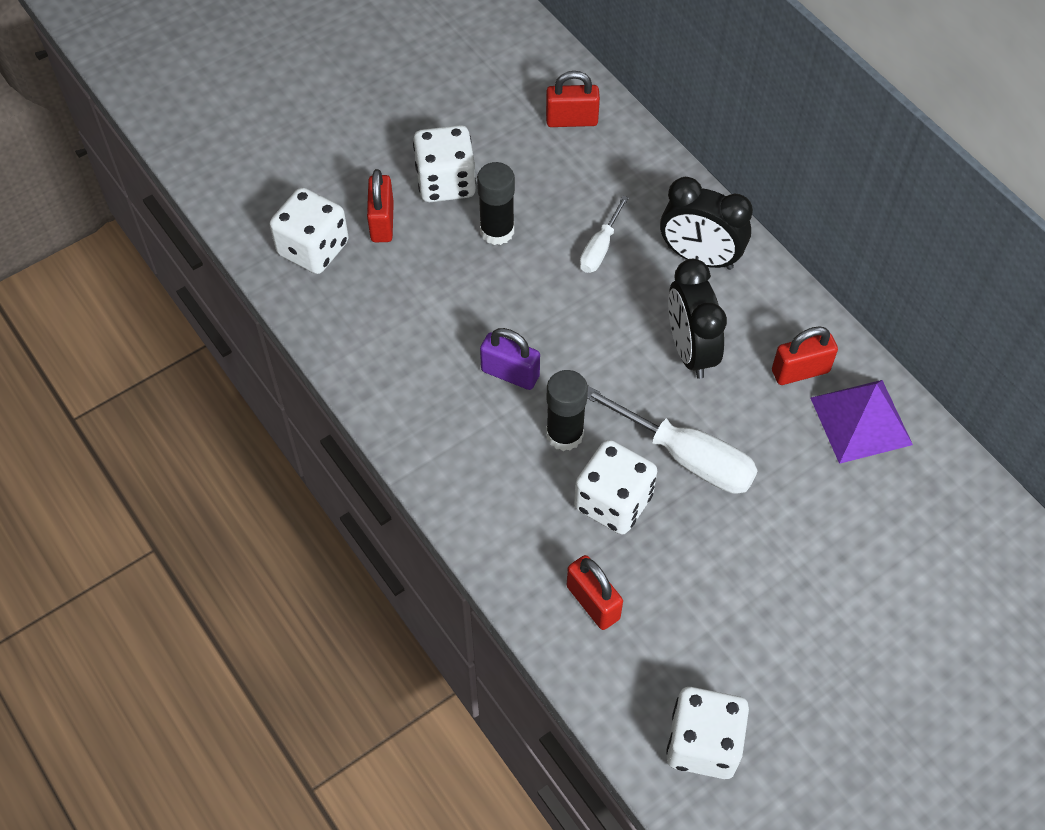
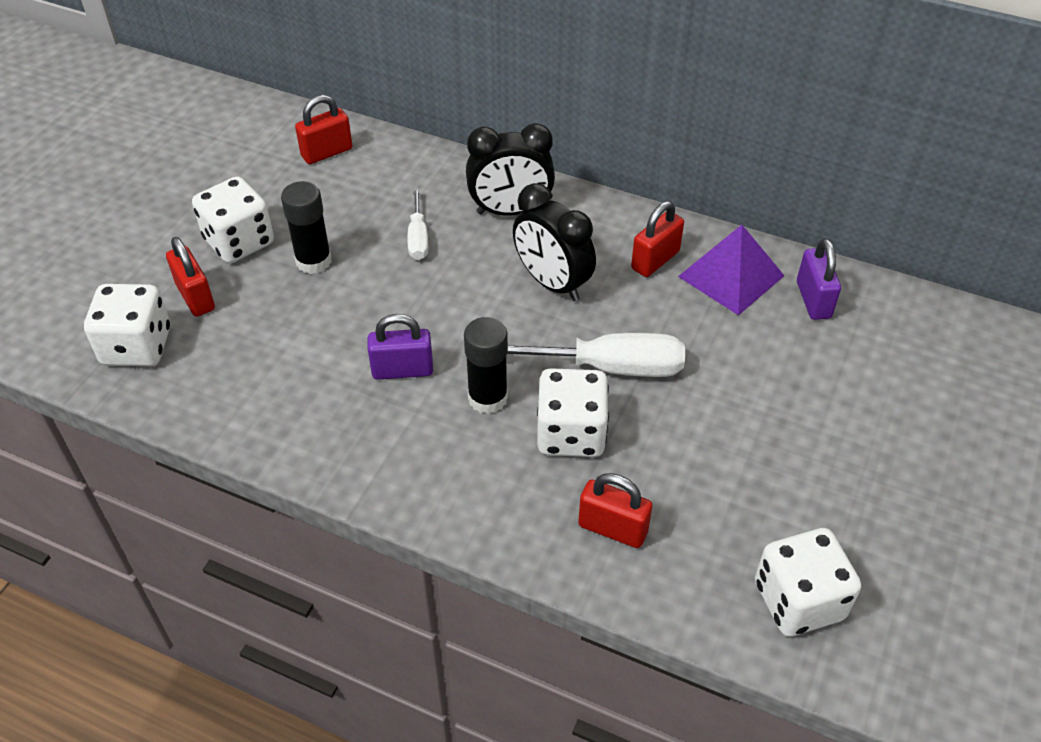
camera: 30 degrees left, 10 degrees down
(922, 482) = (813, 300): none -> purple padlock

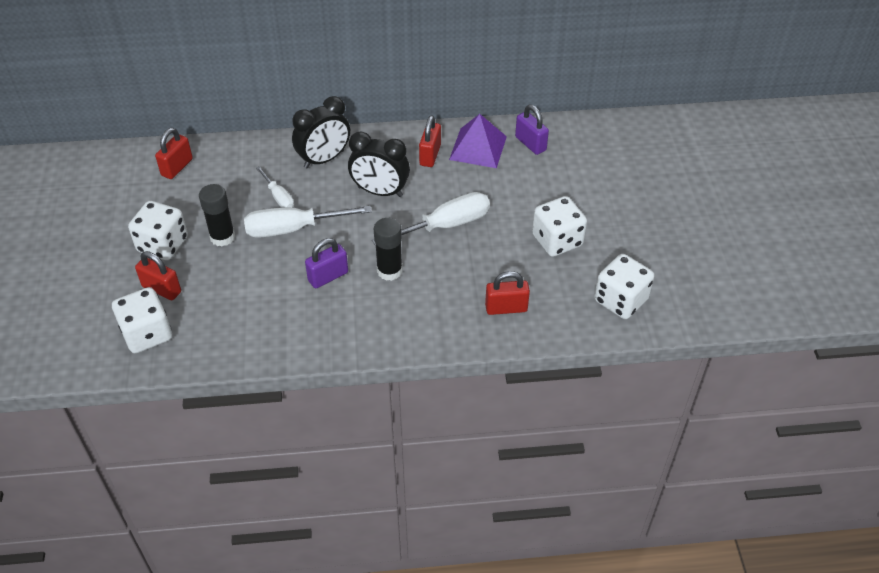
camera: 30 degrees left, 0 degrees up
(406, 287) = (293, 229): none -> white screwdriver
(571, 433) = (450, 269): white dice -> white dice (557, 240)

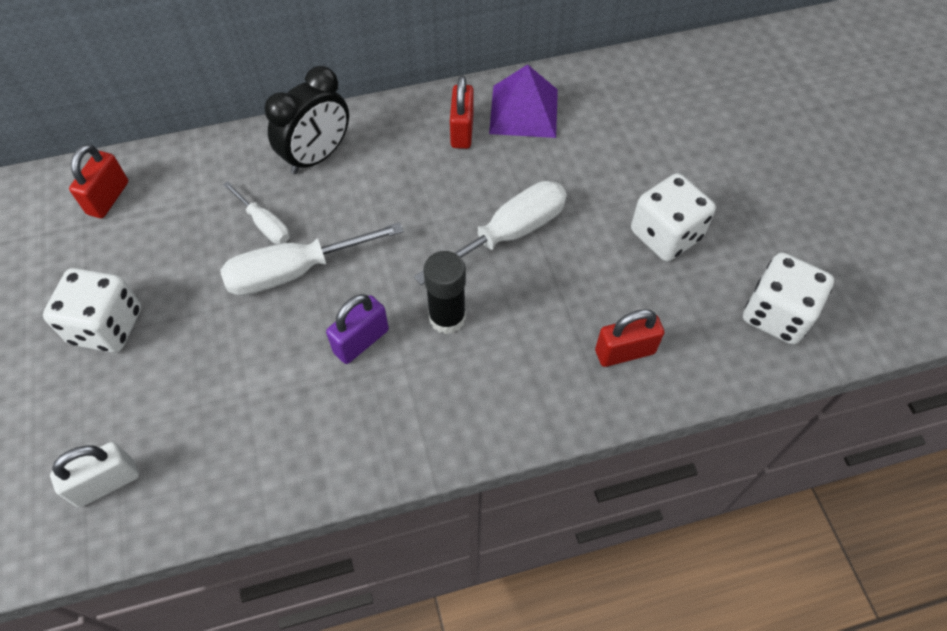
camera: 10 degrees left, 10 degrees up
(147, 334) = (106, 483): white dice -> white padlock
(161, 289) = (117, 401): red padlock -> none
(222, 237) = (194, 300): black glue stick -> none
(380, 192) = (406, 195): black clock -> none
(530, 144) = (591, 96): purple padlock -> none

